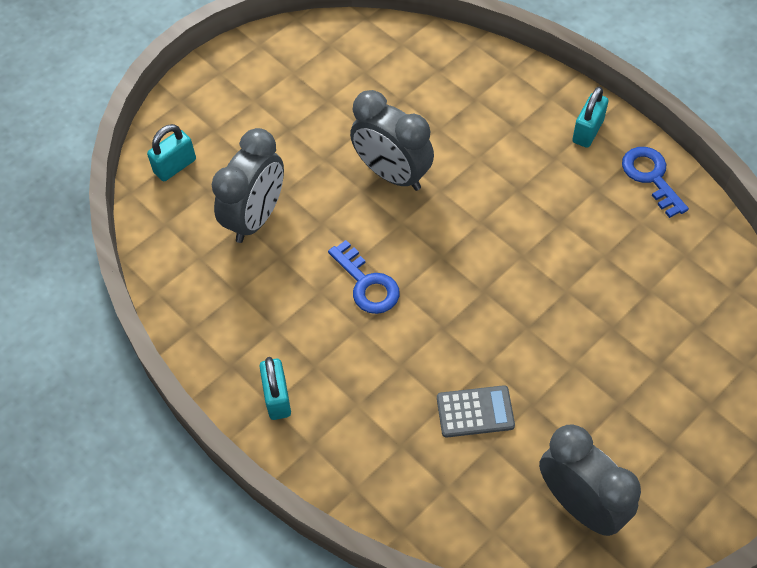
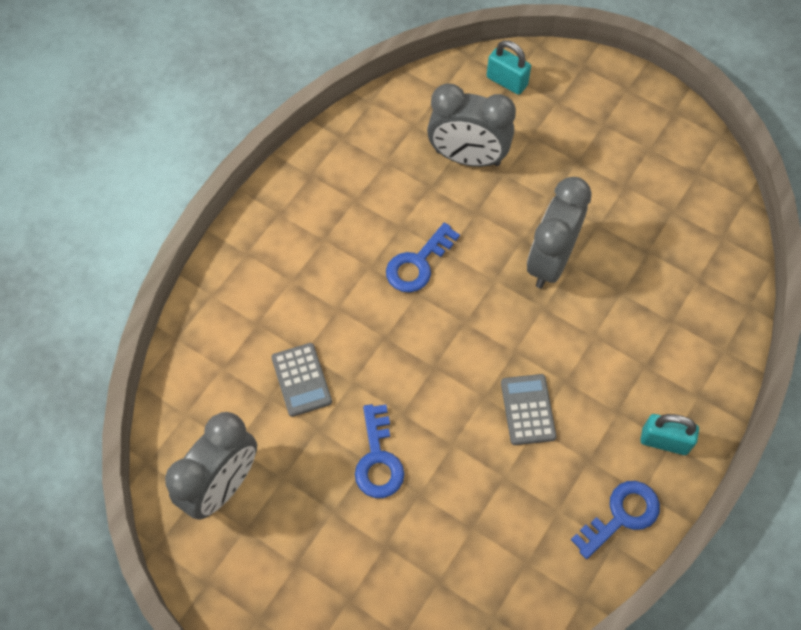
camera: 75 degrees right, 5 degrees up
(277, 398) = (287, 217): turquoise padlock -> none
(541, 224) = (527, 410): none -> grey calculator
(572, 356) = (378, 459): none -> blue key

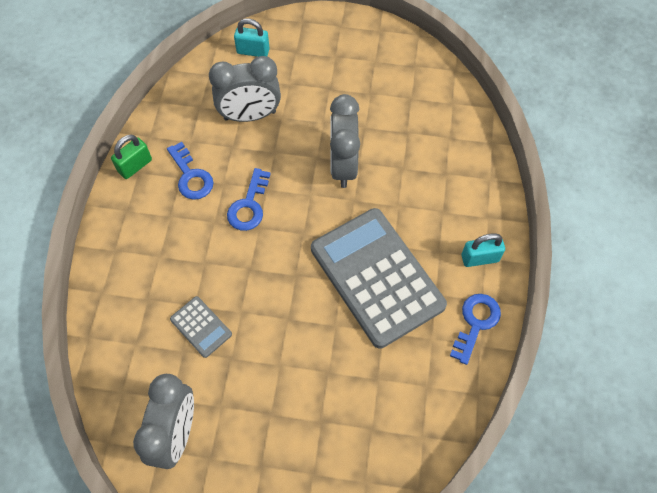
camera: 25 degrees left, 0 degrees up
(311, 166) = (135, 166): none -> green padlock
(378, 459) = (286, 360): blue key -> blue key (191, 176)
(527, 410) = (376, 277): grey calculator -> grey calculator, size x2.36

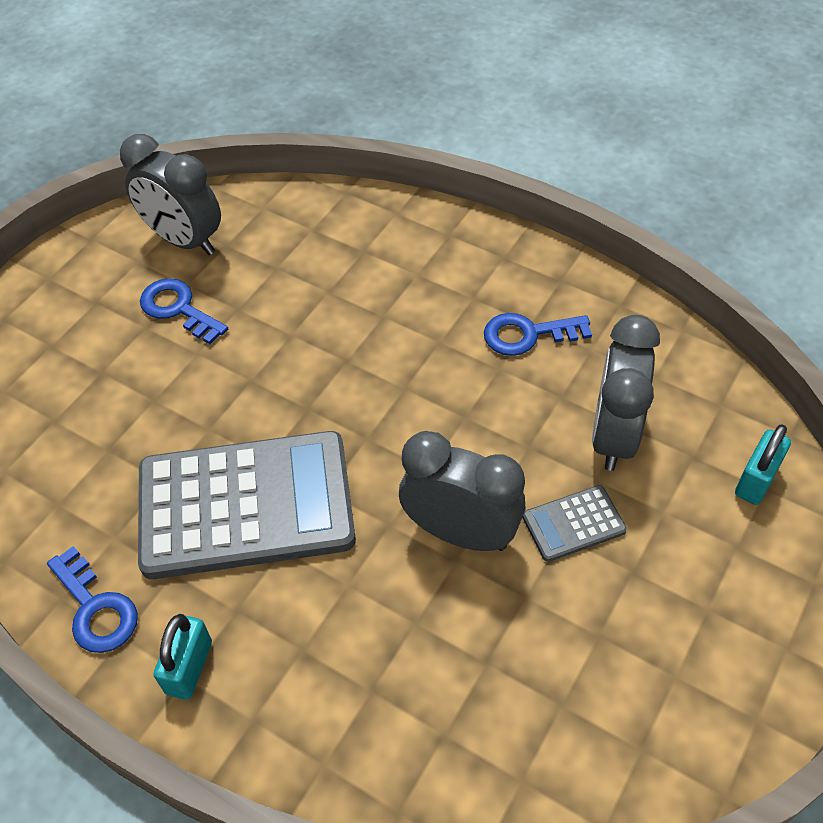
camera: 115 degrees right, 10 degrees down
(135, 166) = (573, 279): green padlock -> none
(201, 327) = (295, 291): grey calculator -> grey calculator (573, 524)
(249, 205) = (446, 387): blue key -> blue key (178, 309)

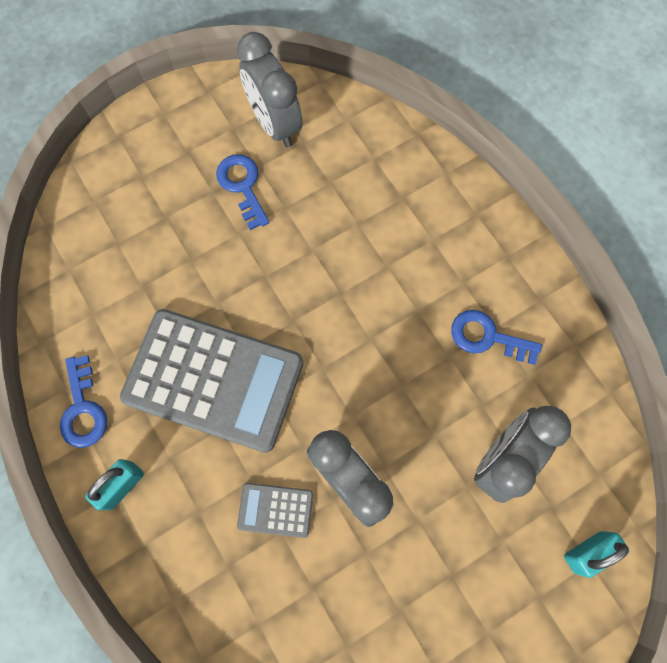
camera: 25 degrees right, 20 degrees up
(573, 524) = (431, 515): grey calculator -> grey calculator (275, 510)

